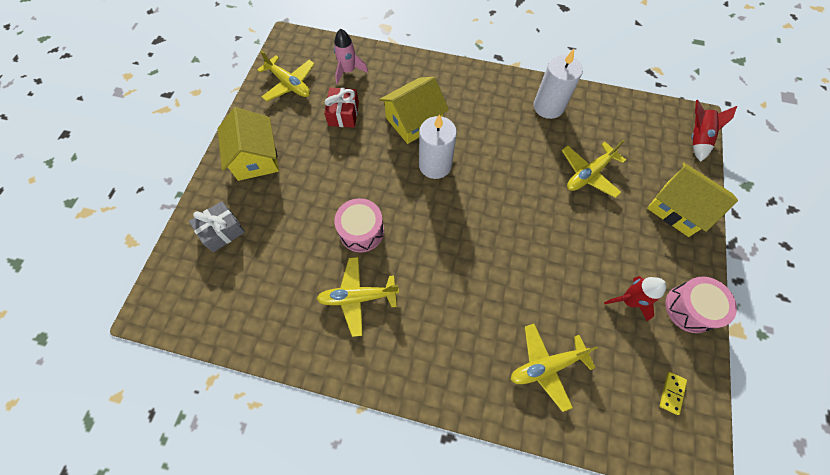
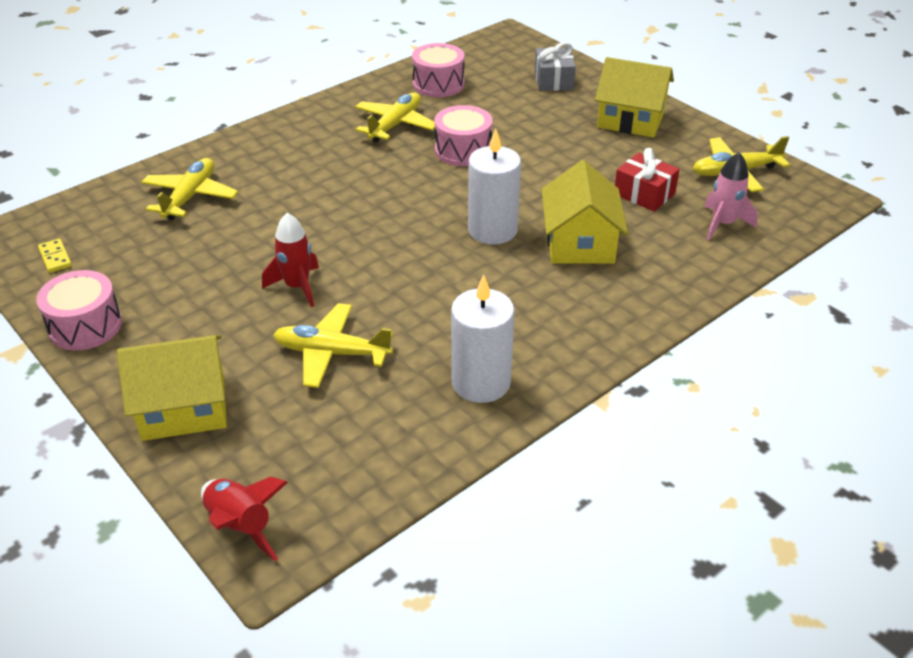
camera: 125 degrees right, 25 degrees down
(275, 309) = (438, 84): none -> pink drum
(588, 174) = (332, 353): yellow plane -> yellow plane turned 75 degrees counterclockwise
(628, 300) = (160, 285): red rocket -> red rocket (297, 287)

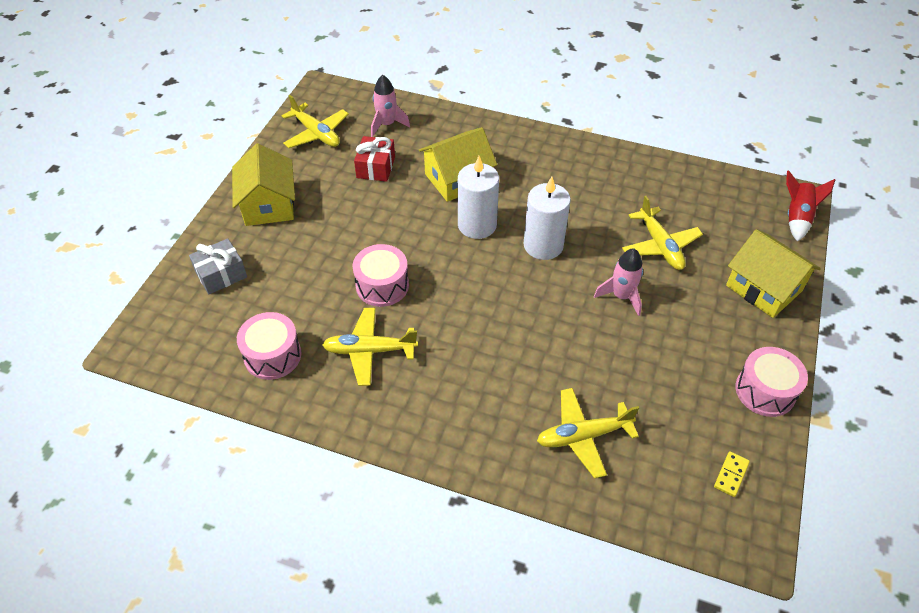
camera: 120 degrees left, 10 degrees up
(297, 287) = (621, 296): red rocket -> pink rocket
(481, 382) = (620, 174): white candle -> white candle (543, 245)

